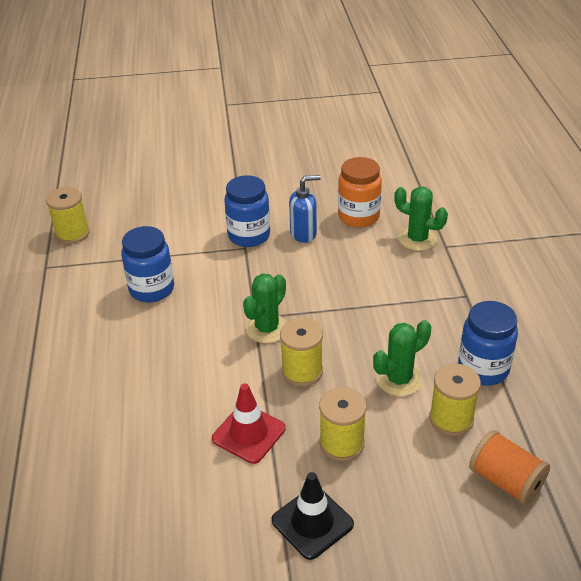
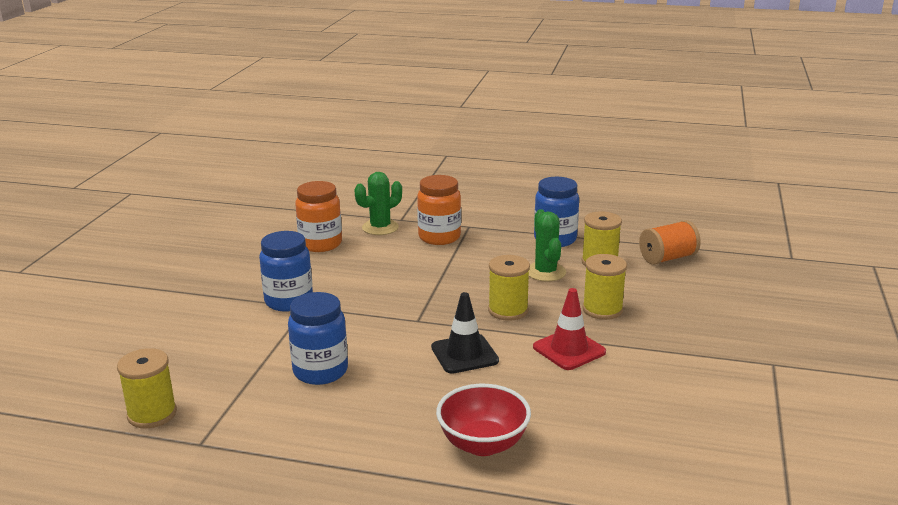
camera: 70 degrees left, 15 degrees down
(79, 411) = (483, 444): none -> red bowl
(267, 329) = (439, 317): green cactus -> none
(303, 234) = (317, 273): blue soap dispenser -> none
(312, 522) = (679, 338): black traffic cone -> black traffic cone (464, 354)
(425, 283) = (439, 237): none -> orange jar

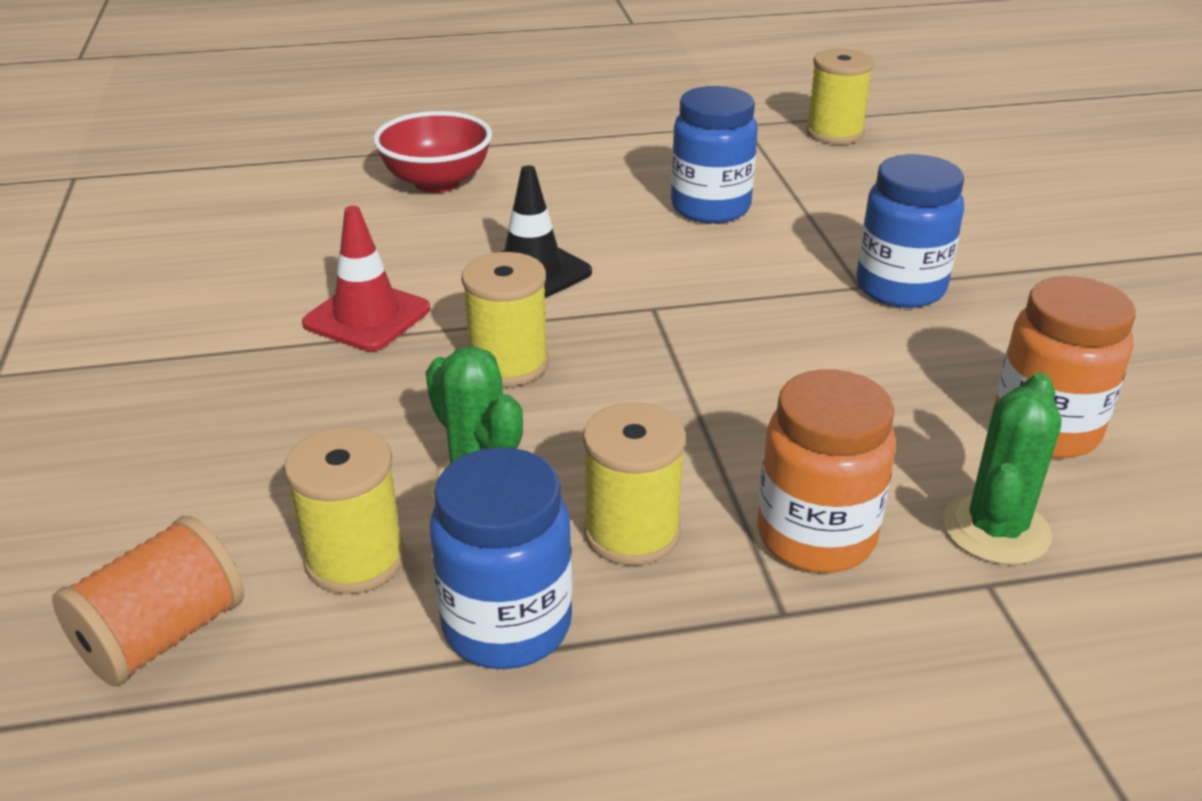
camera: 155 degrees right, 10 degrees up
(602, 310) = (323, 412): yellow spool -> yellow spool (632, 532)

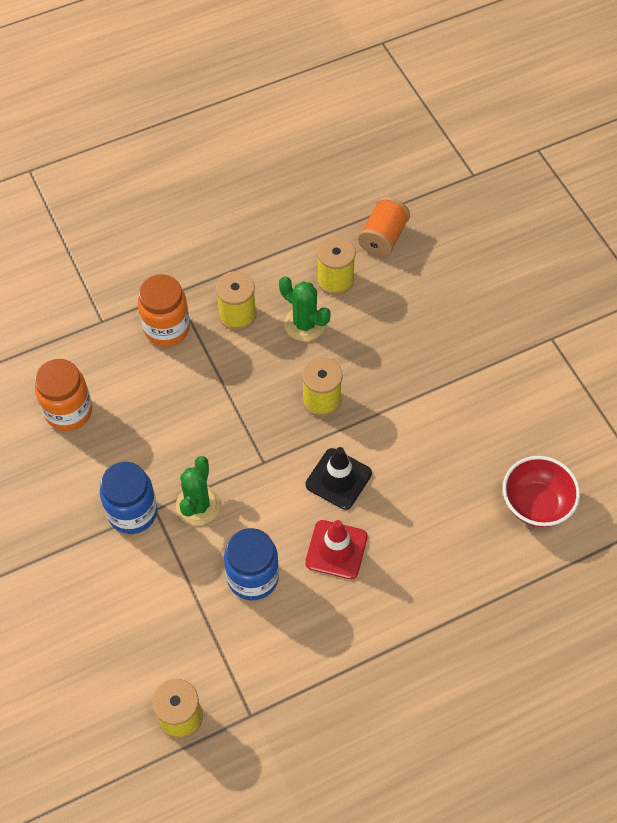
camera: 165 degrees right, 25 degrees up
(367, 316) = (407, 419): red traffic cone -> red traffic cone (336, 550)
(437, 182) = (437, 567): red bowl -> red bowl (536, 504)
(507, 625) = (270, 266): blue jar -> none
(995, 529) = (97, 348): green cactus -> green cactus (198, 505)

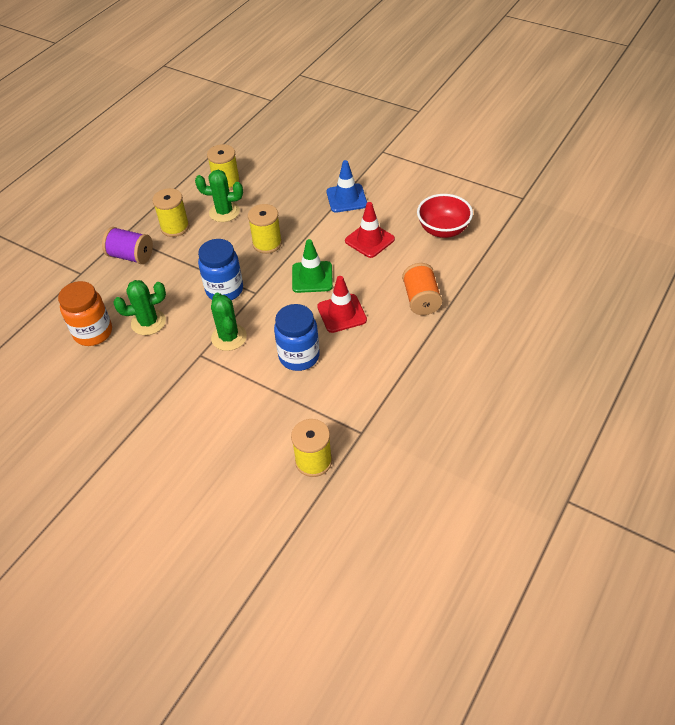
camera: 30 degrees left, 10 degrees down
(130, 433) = (148, 322): none -> green cactus
(132, 512) = (185, 364): blue jar -> blue jar (224, 290)
(167, 328) = (131, 256): orange jar -> purple spool
(338, 479) = (312, 277): black traffic cone -> green traffic cone
(383, 237) = (240, 150): orange spool -> orange spool (421, 299)
(439, 466) = (369, 240): none -> red traffic cone
(456, 387) = (346, 198): none -> blue traffic cone

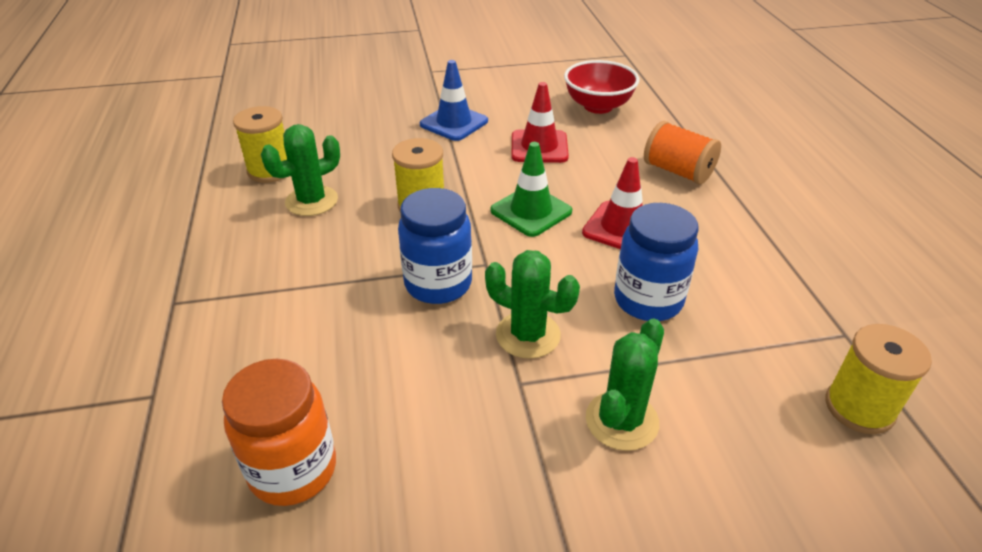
camera: 45 degrees left, 10 degrees down
(131, 256) = (225, 321): purple spool -> none
(148, 322) = (376, 392): green cactus -> green cactus (621, 421)
(175, 227) = (256, 251): yellow spool -> none

